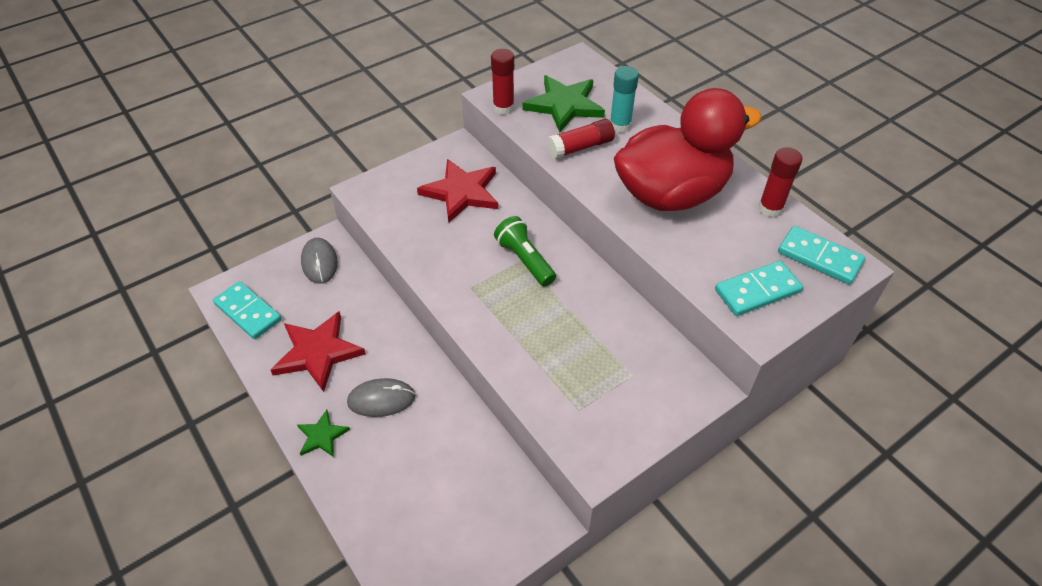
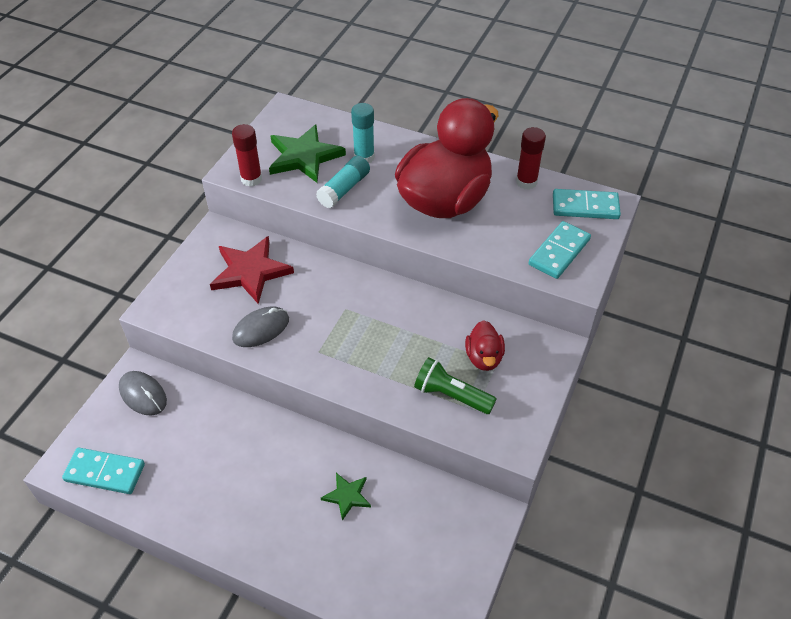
camera: 30 degrees left, 0 degrees up
(318, 352) = (202, 476): red star -> none
(322, 436) = (259, 545): green star -> green star (347, 496)
(381, 399) = (290, 487): grey mouse -> grey mouse (261, 329)
(525, 260) = (348, 307): green flashlight -> green flashlight (451, 395)
(580, 147) = (344, 189): red glue stick -> turquoise glue stick
(622, 364) = (484, 358): none -> red duck

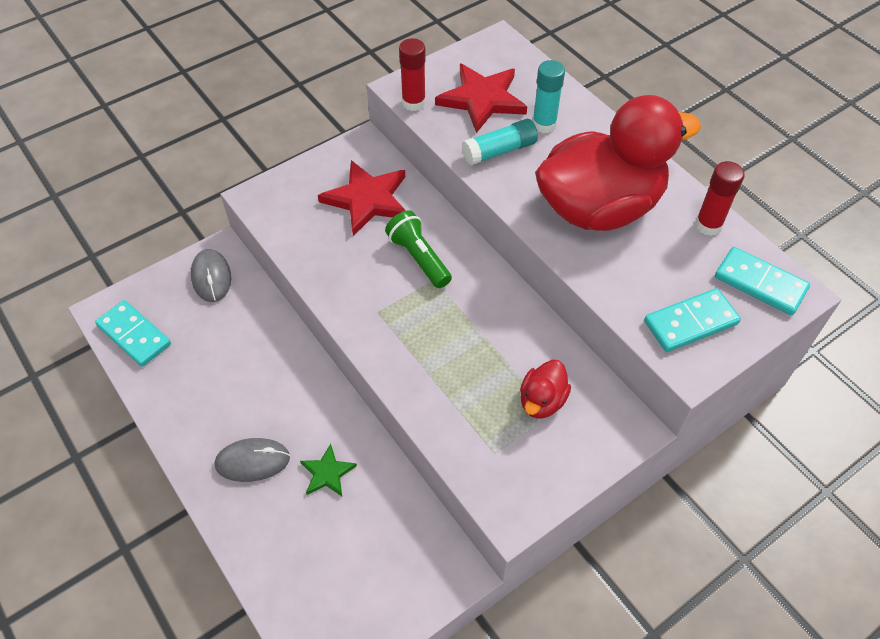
camera: 30 degrees right, 5 degrees up
(261, 329) = (338, 262): grey mouse -> grey mouse (252, 461)
(304, 156) = (482, 99): green star -> red star
(451, 395) = (480, 424): green flashlight -> green flashlight (419, 258)

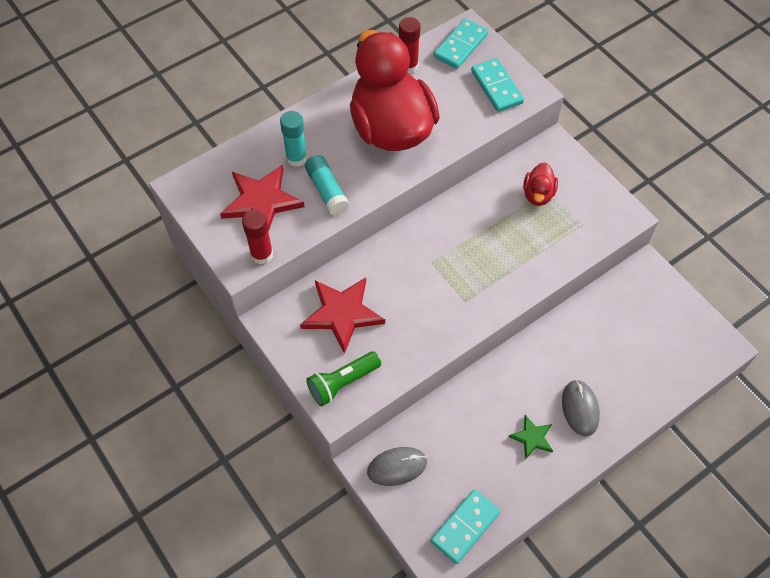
camera: 90 degrees left, 5 degrees up
(327, 473) = (583, 353): green star -> green star (532, 438)
(419, 258) = (409, 272): green flashlight -> green flashlight (342, 383)
(542, 401) = (538, 194): red duck -> red duck turned 75 degrees clockwise

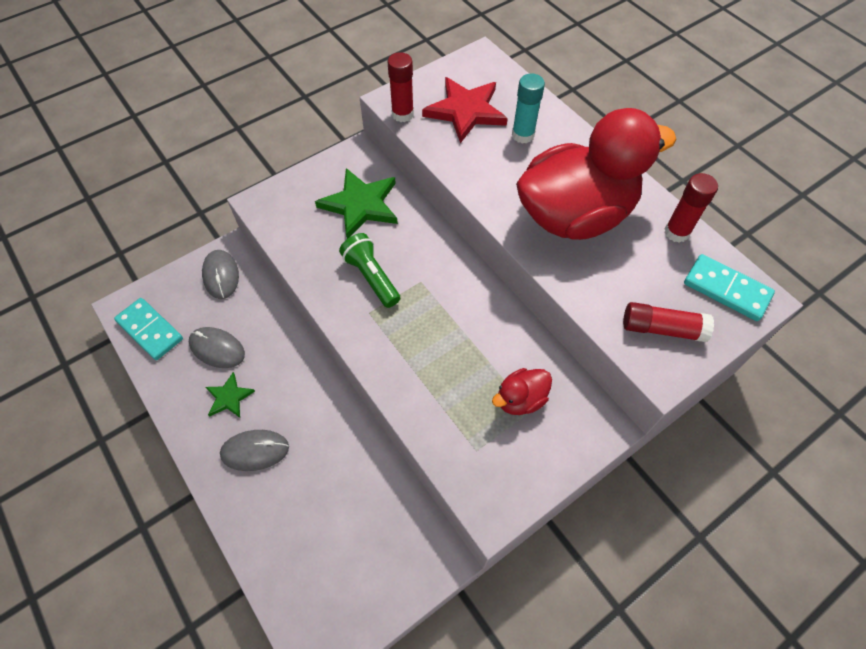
camera: 90 degrees right, 0 degrees up
(327, 190) = (482, 160): turquoise glue stick -> none
(342, 314) = (360, 205): red star -> green star
(342, 383) = (285, 206): green flashlight -> green flashlight (371, 277)
(482, 457) = (217, 348): none -> grey mouse
(497, 87) = (662, 328): turquoise domino -> red glue stick
(538, 194) = (520, 399): red duck -> red duck turned 45 degrees counterclockwise

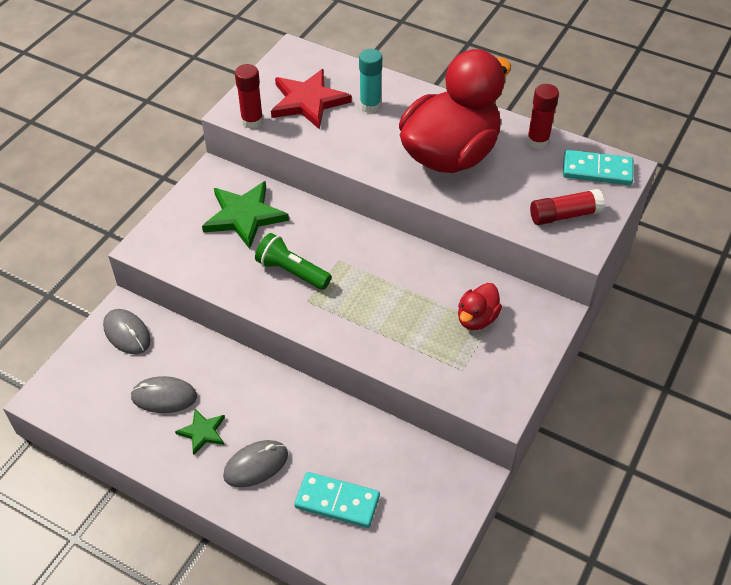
camera: 25 degrees left, 10 degrees down
(150, 330) = (84, 407): turquoise domino -> turquoise domino (337, 501)

